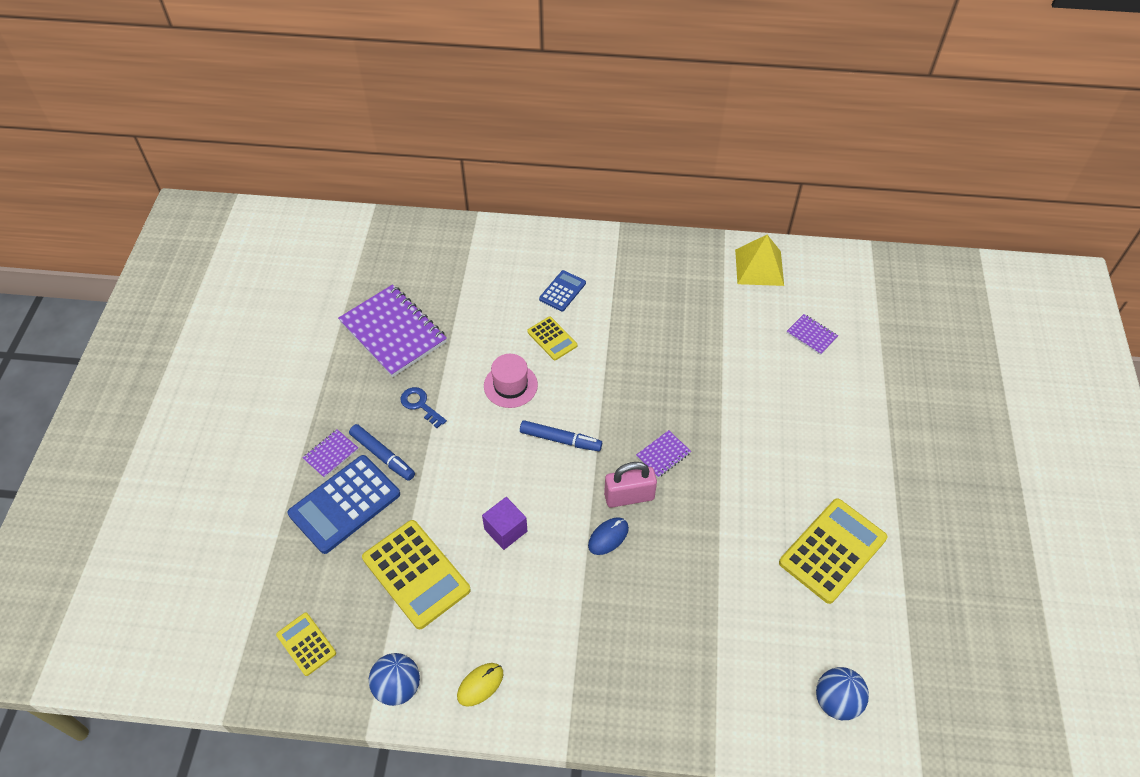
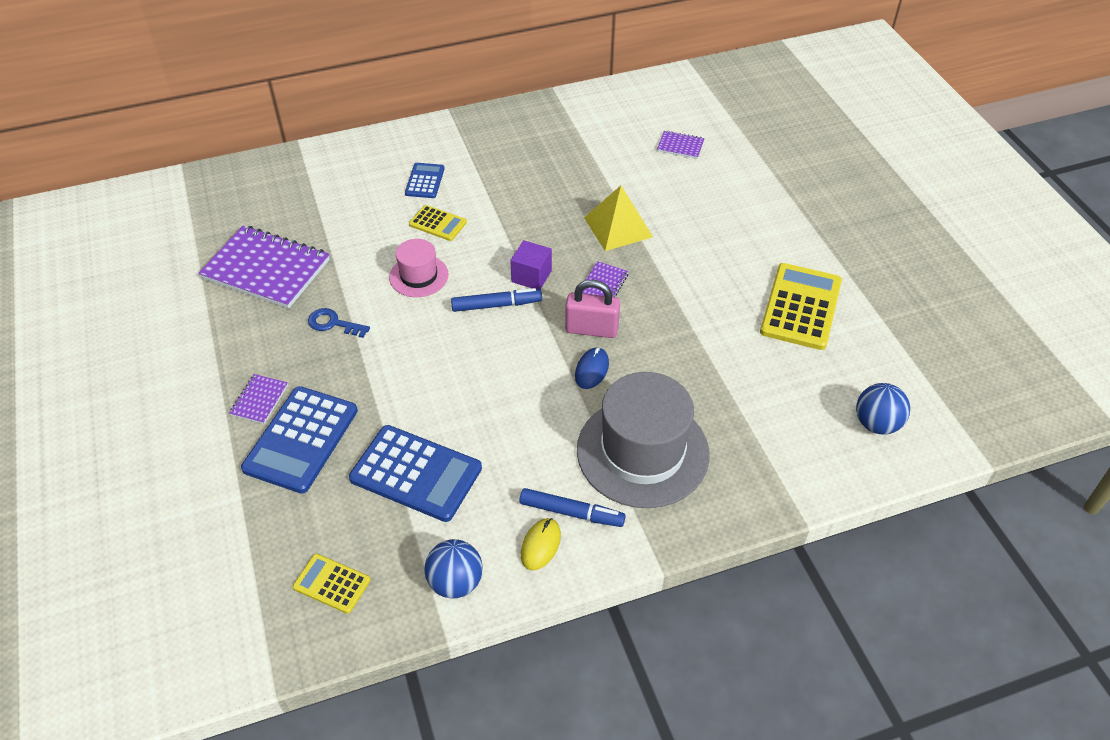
camera: 25 degrees left, 5 degrees down
(382, 455) = (318, 381): blue marker -> blue marker (571, 512)
(416, 574) = (416, 473): yellow calculator -> blue calculator
(505, 530) = (487, 401): purple cube -> purple cube (531, 276)
(609, 635) = (642, 452): none -> grey hat
(629, 496) = (591, 329): pink padlock -> pink padlock turned 45 degrees clockwise
(759, 267) = (601, 107): yellow pyramid -> yellow pyramid (618, 227)

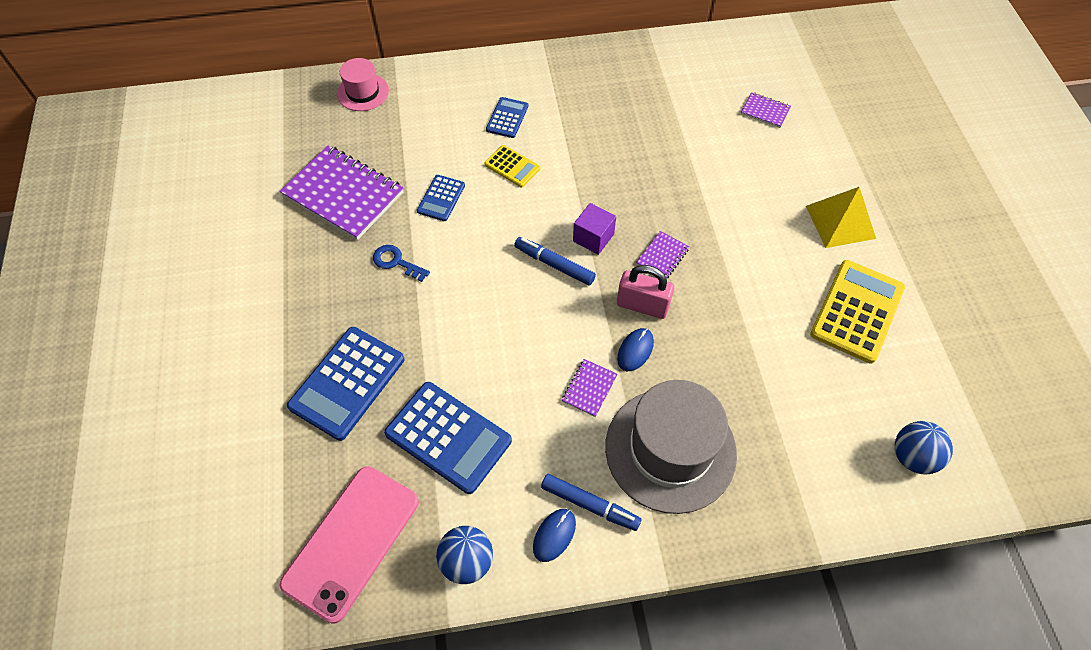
camera: 10 degrees right, 10 degrees up
(259, 400) = (315, 334): purple notebook -> purple notebook (589, 388)
(332, 584) = (351, 542): yellow calculator -> pink phone
(370, 260) = (441, 198): none -> blue calculator
(419, 276) = (485, 222): pink hat -> pink hat (363, 92)
(496, 305) = (554, 264): blue marker -> blue marker turned 150 degrees counterclockwise
(540, 545) = (554, 535): yellow mouse -> blue mouse
(618, 227) = (687, 194): yellow pyramid -> yellow pyramid (840, 222)

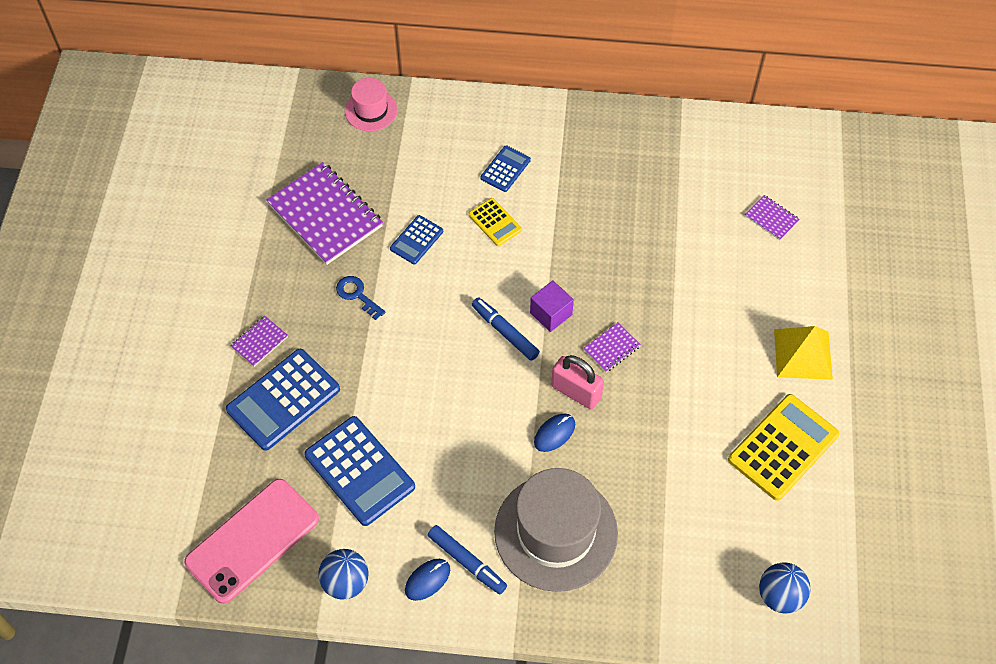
camera: 15 degrees right, 0 degrees up
(589, 388) = (500, 458): purple notebook -> purple notebook (259, 342)

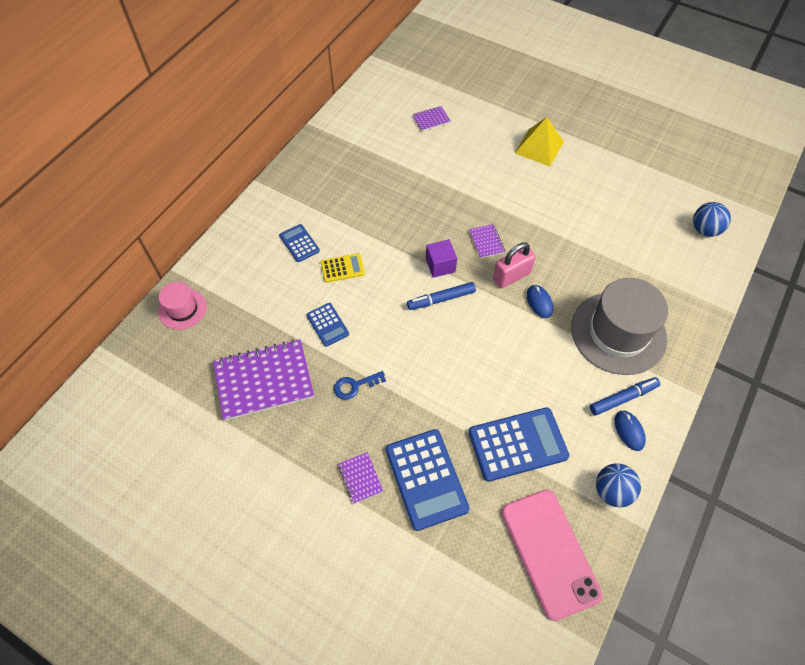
camera: 65 degrees left, 0 degrees up
(783, 447) = (601, 185): yellow calculator -> none

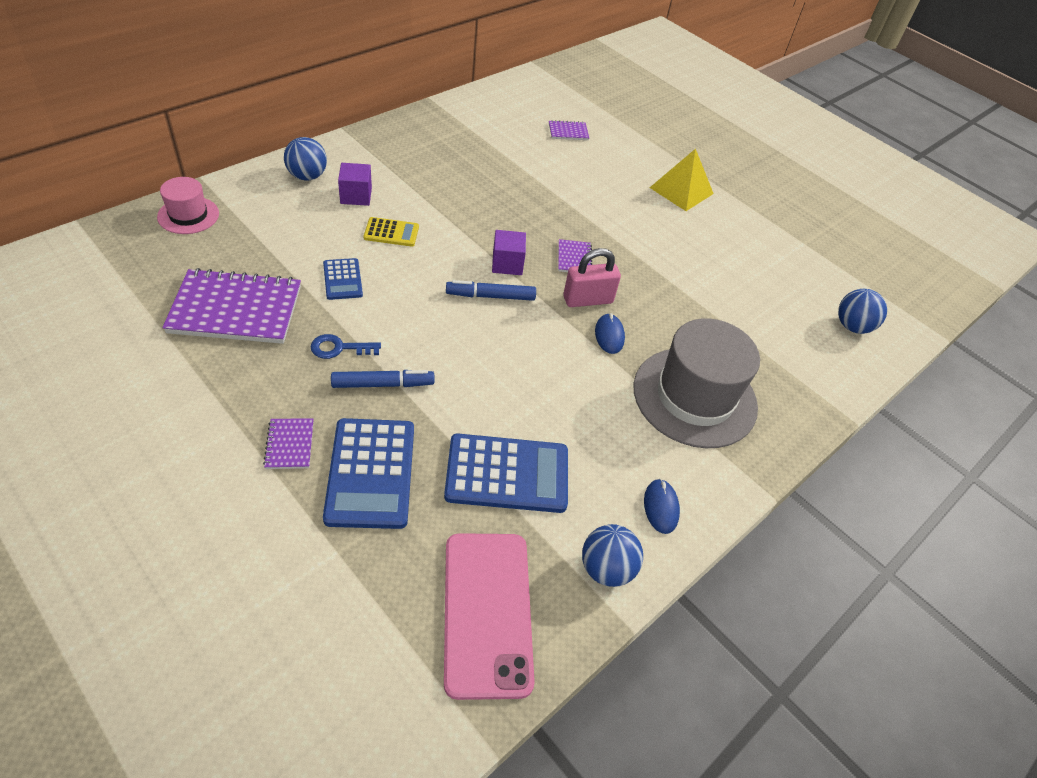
camera: 10 degrees right, 10 degrees down
(253, 238) = (307, 176): none -> blue ball
(299, 243) = (356, 196): blue calculator -> purple cube
(623, 398) = (669, 468): blue marker -> blue marker (383, 384)

